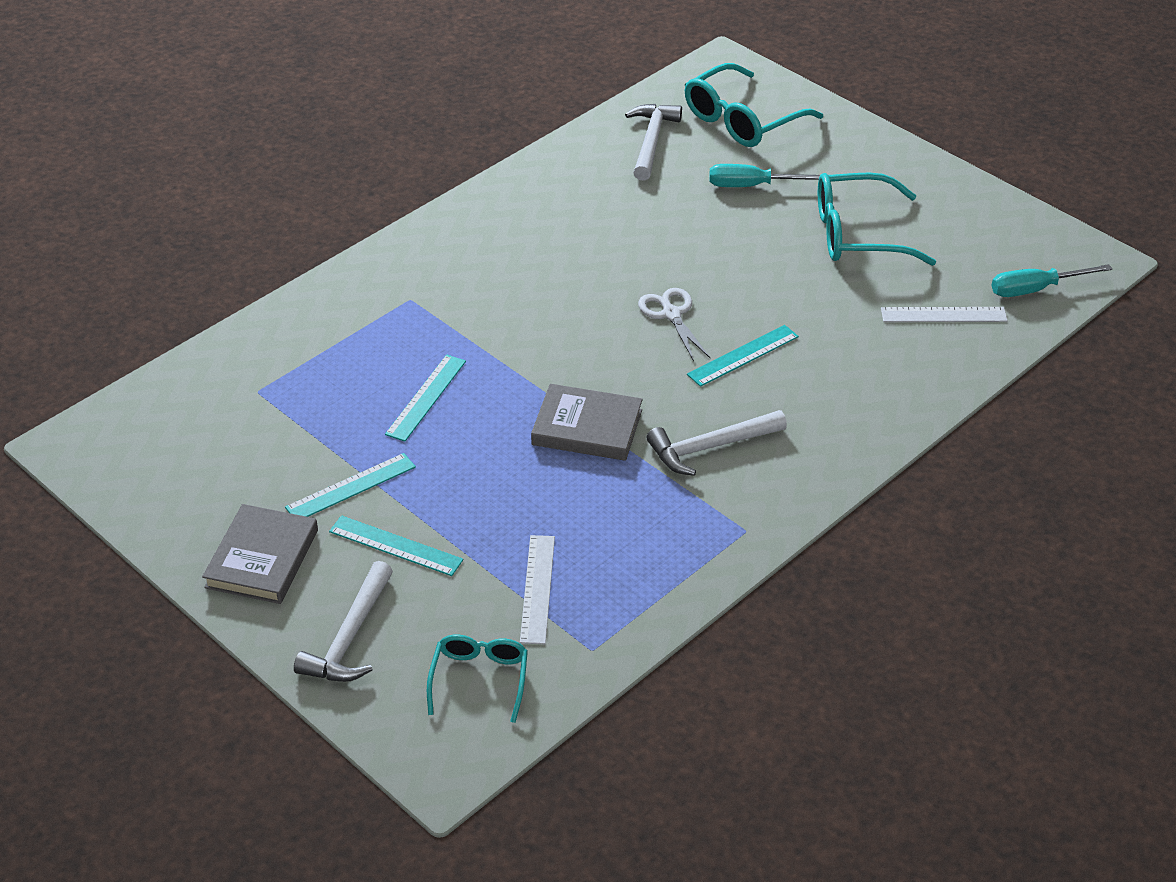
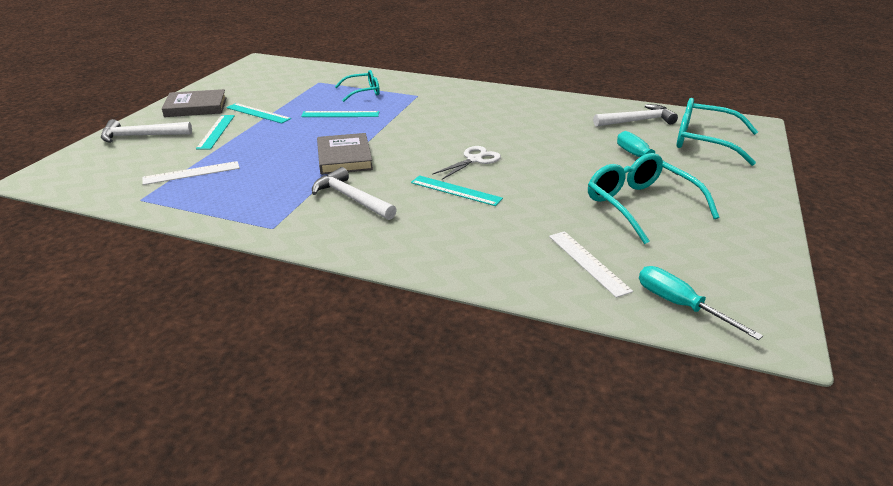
camera: 65 degrees right, 10 degrees down
(479, 680) = (109, 173): turquoise glasses -> turquoise glasses (362, 92)

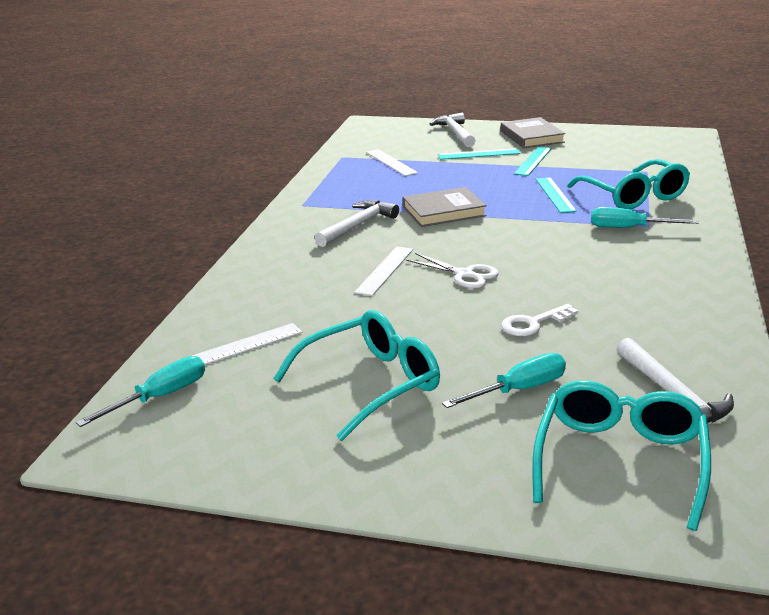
camera: 85 degrees right, 5 degrees down
(362, 92) = (633, 196): turquoise glasses -> turquoise glasses, size x1.64
(418, 101) = (629, 228): none -> turquoise screwdriver
(455, 190) = (384, 270): turquoise ruler -> white ruler
(555, 145) = (533, 323): none -> white key

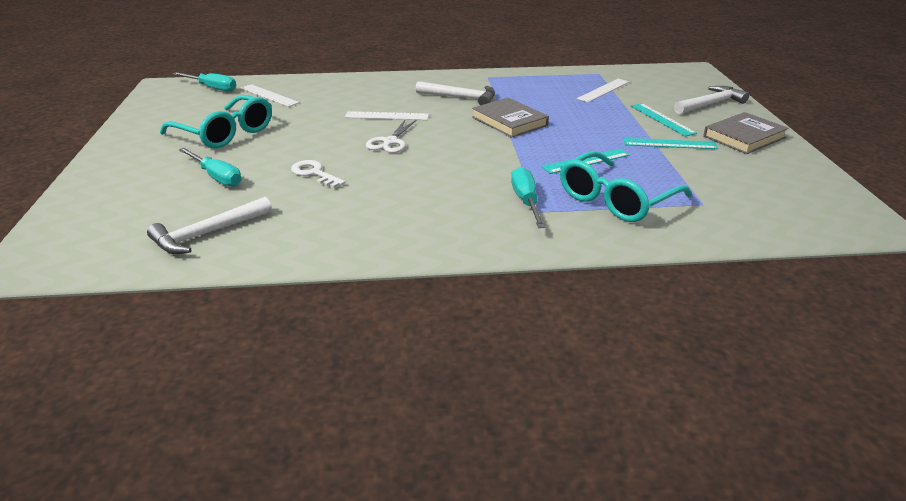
camera: 70 degrees right, 5 degrees up
(620, 462) = (122, 217): turquoise glasses -> none

